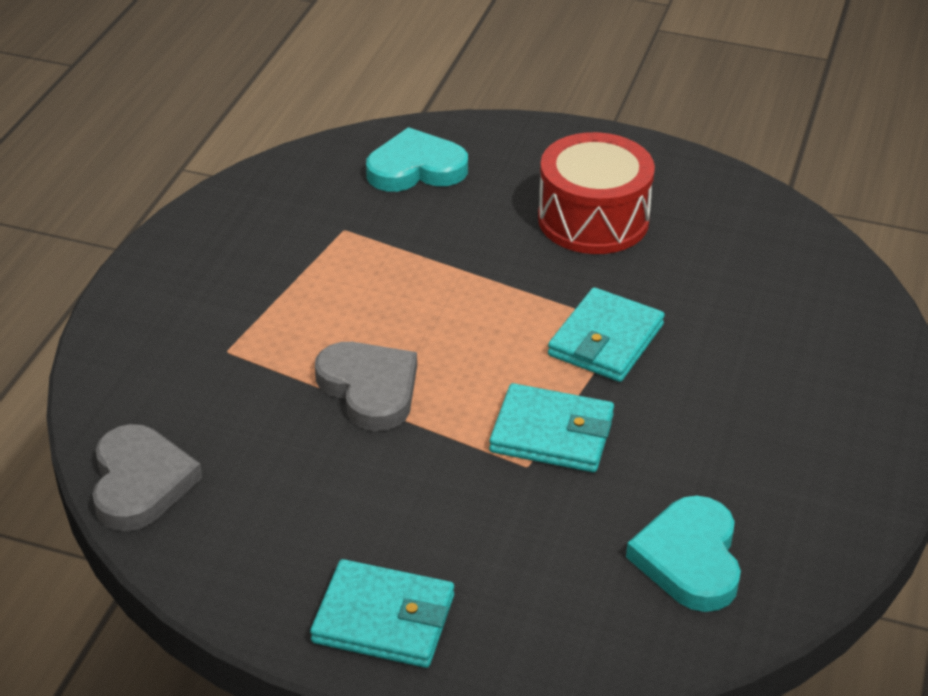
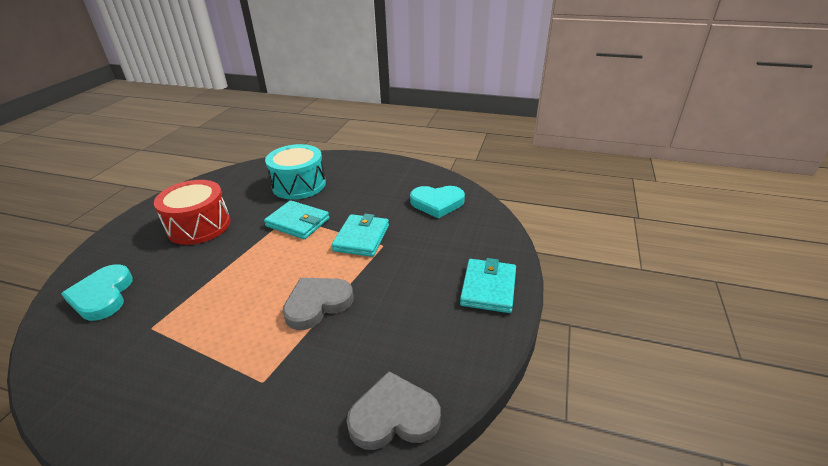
camera: 90 degrees left, 5 degrees down
(752, 325) = (299, 185): none -> turquoise drum

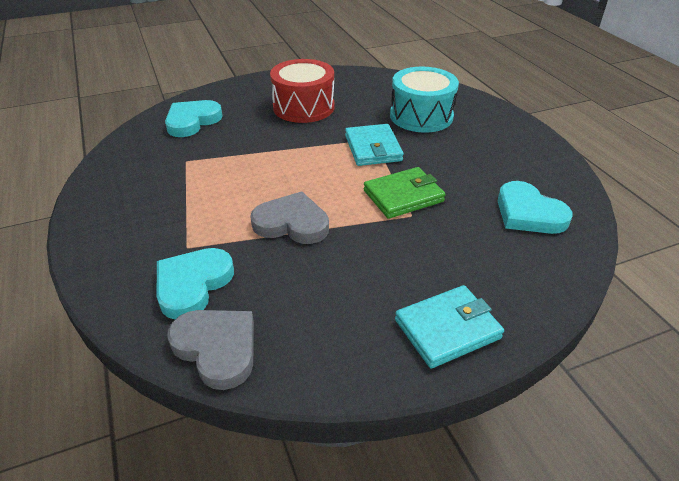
camera: 50 degrees right, 5 degrees up
(311, 399) = (193, 285): none -> turquoise heart
(361, 238) = (403, 196): turquoise wallet -> green wallet

